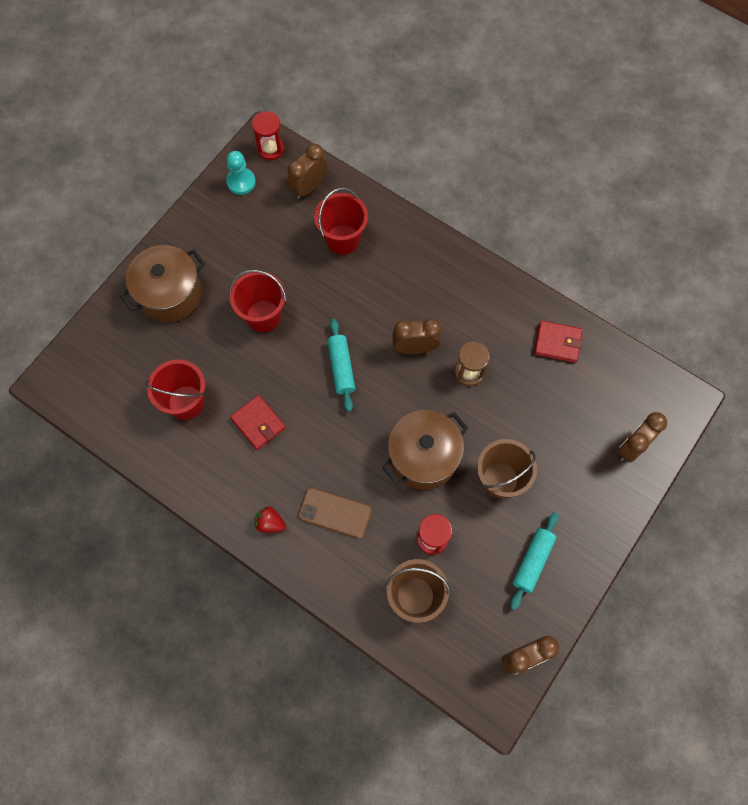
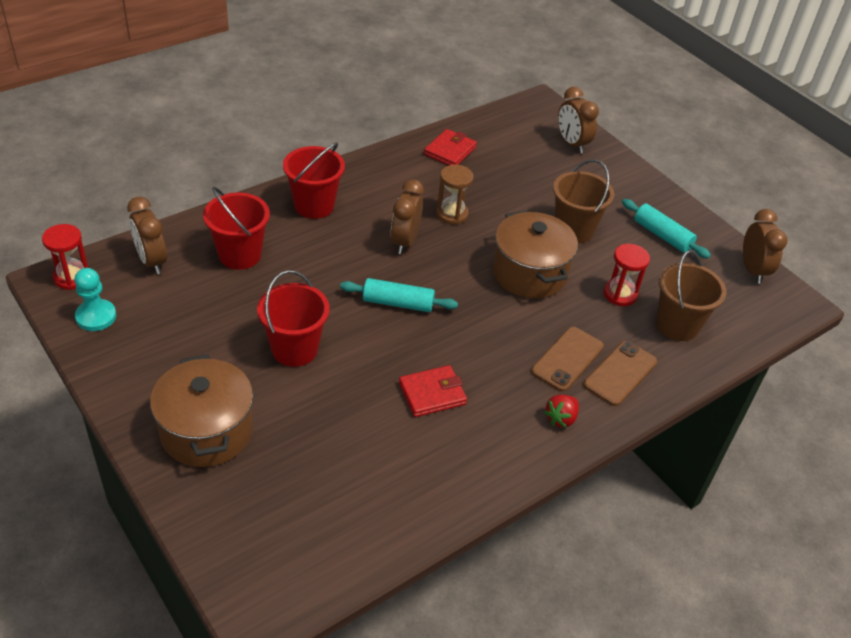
camera: 75 degrees left, 25 degrees down
(186, 402) = (371, 456): red bucket -> red bucket (314, 205)
(336, 558) = (620, 373): none -> brown phone

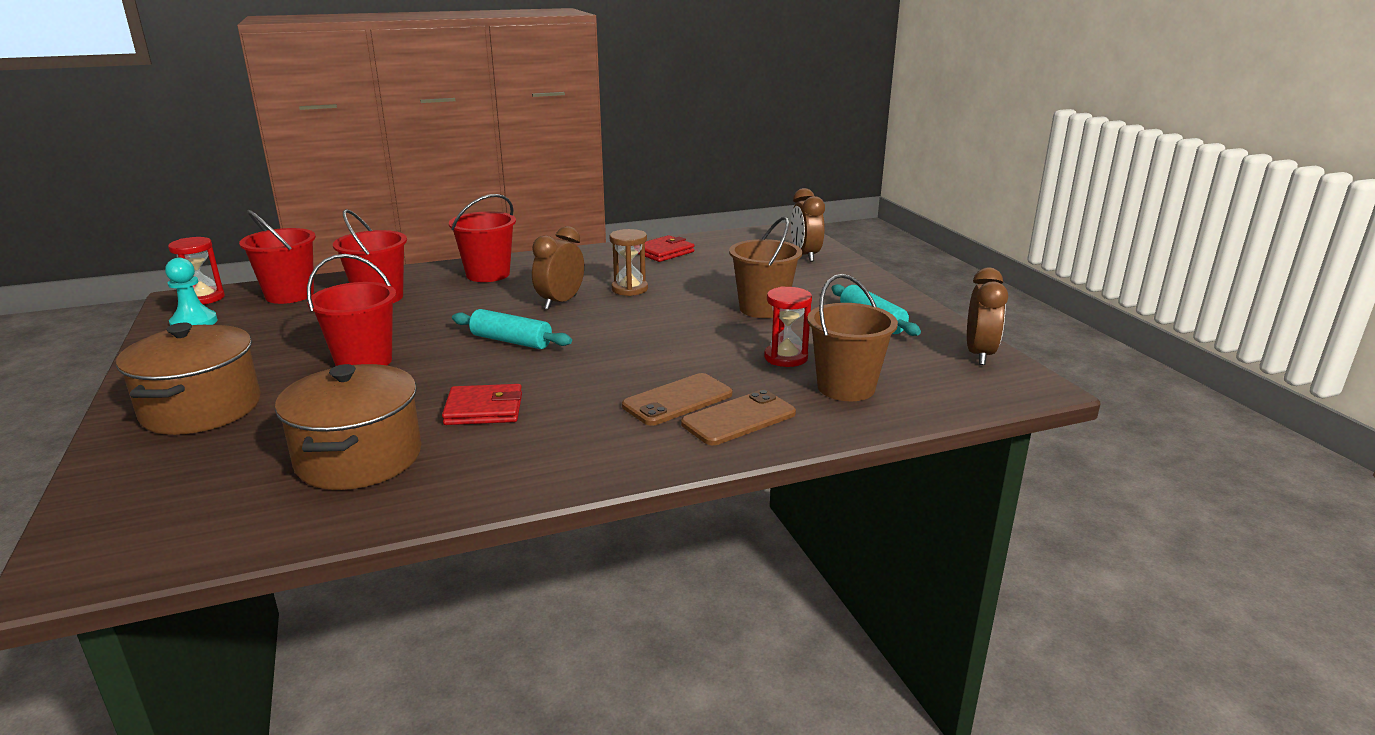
camera: 20 degrees right, 20 degrees down
(152, 261) = (290, 295): brown clock -> red bucket
(529, 273) = (684, 333): brown pot -> brown pot (359, 458)
(561, 418) = (628, 447): red strawberry -> none

